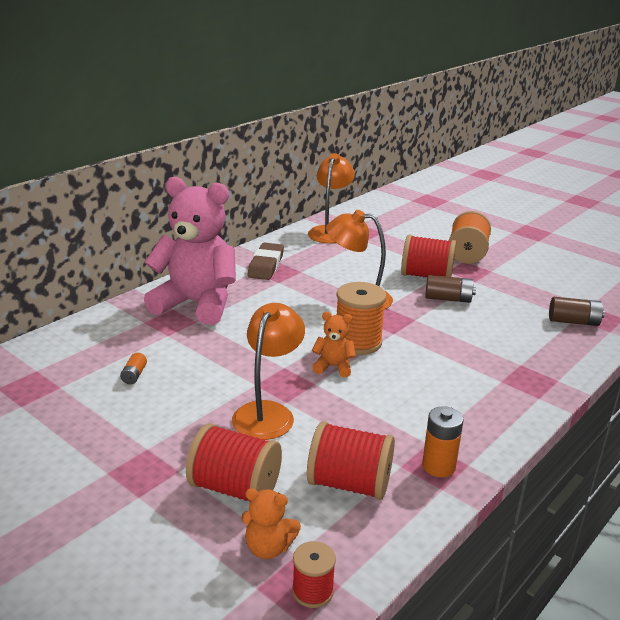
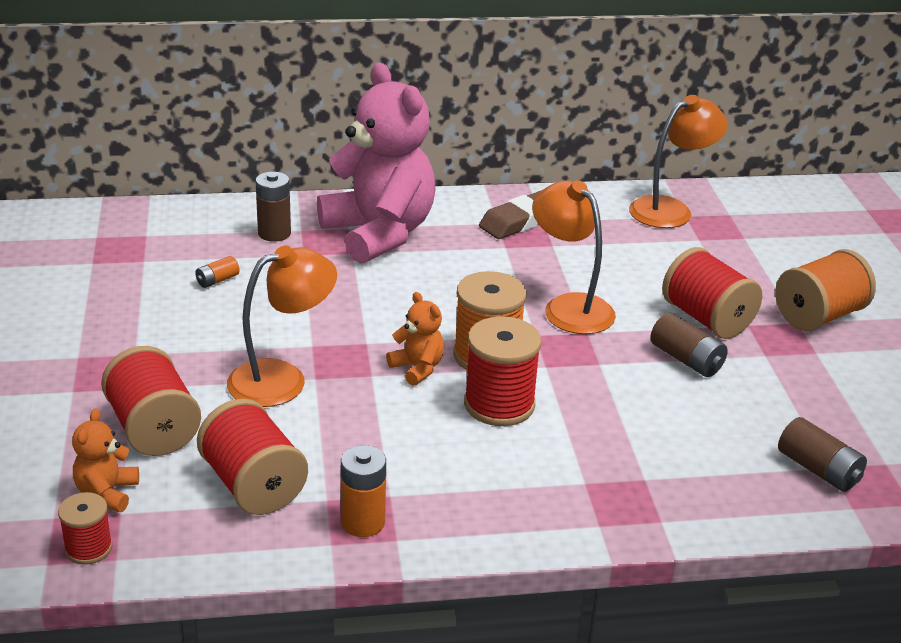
camera: 40 degrees right, 5 degrees up
(129, 331) = (274, 233): none -> brown battery
(268, 547) = (107, 493): orange teddy bear -> orange teddy bear turned 45 degrees clockwise
(403, 364) = (499, 404): none -> red spool

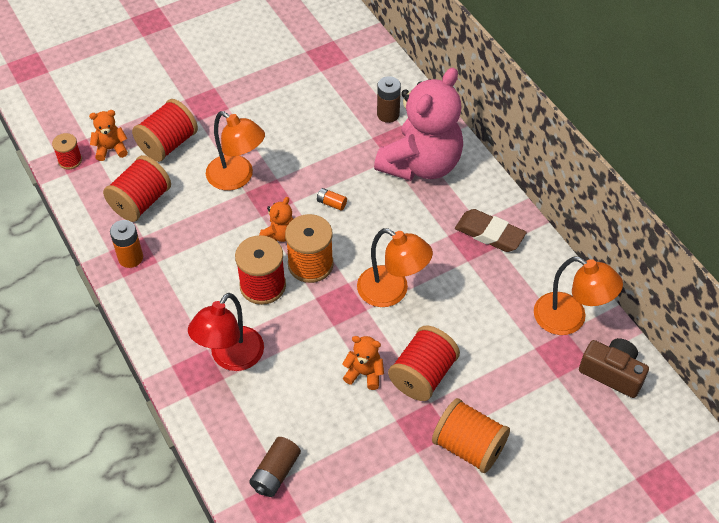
camera: 70 degrees right, 20 degrees up
(217, 280) = (319, 110): orange battery -> orange battery (331, 203)
(569, 307) = (392, 292): orange lamp -> orange lamp turned 90 degrees clockwise
(612, 464) = (231, 358): none -> red lamp
(686, 359) = (364, 373): brown battery -> orange teddy bear
(751, 207) = (612, 373): none -> brown camera

